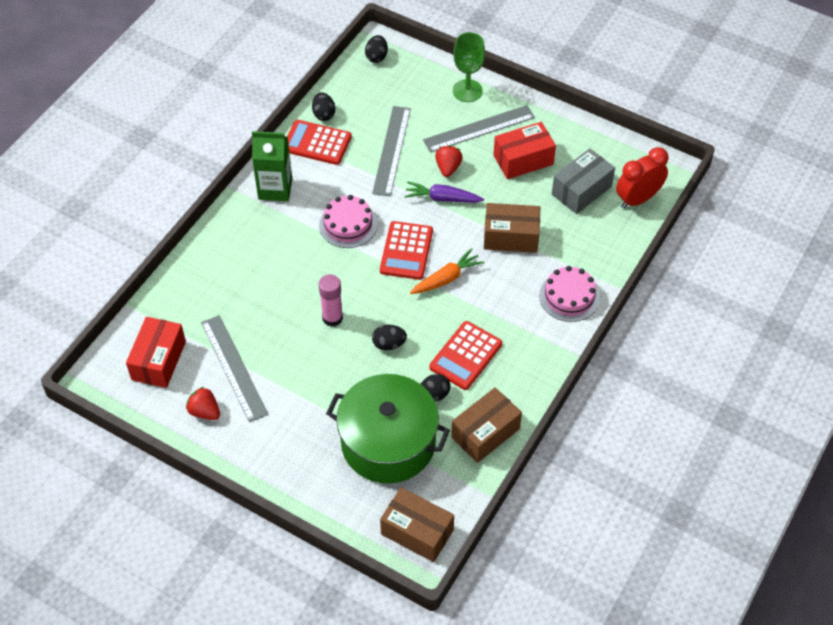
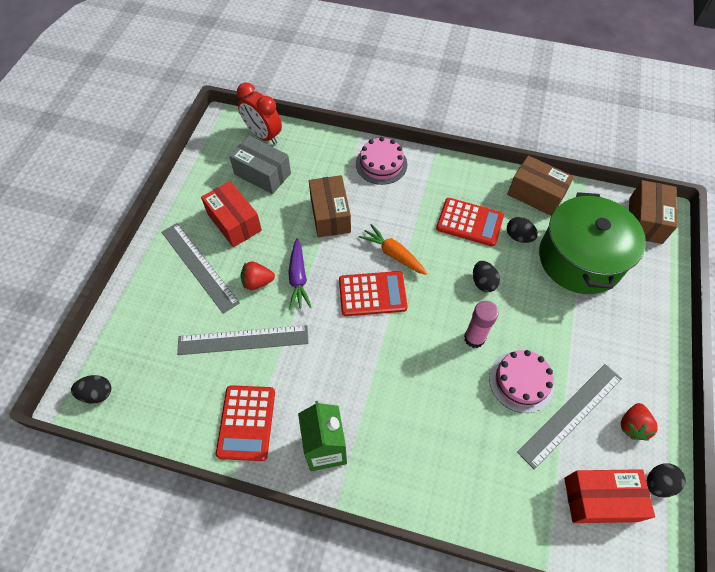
camera: 105 degrees left, 5 degrees up
(324, 114) = (199, 428): black egg -> black egg (658, 483)
(348, 224) = (355, 356): pink cake -> pink cake (521, 381)
(467, 91) = (145, 288): green goblet -> none

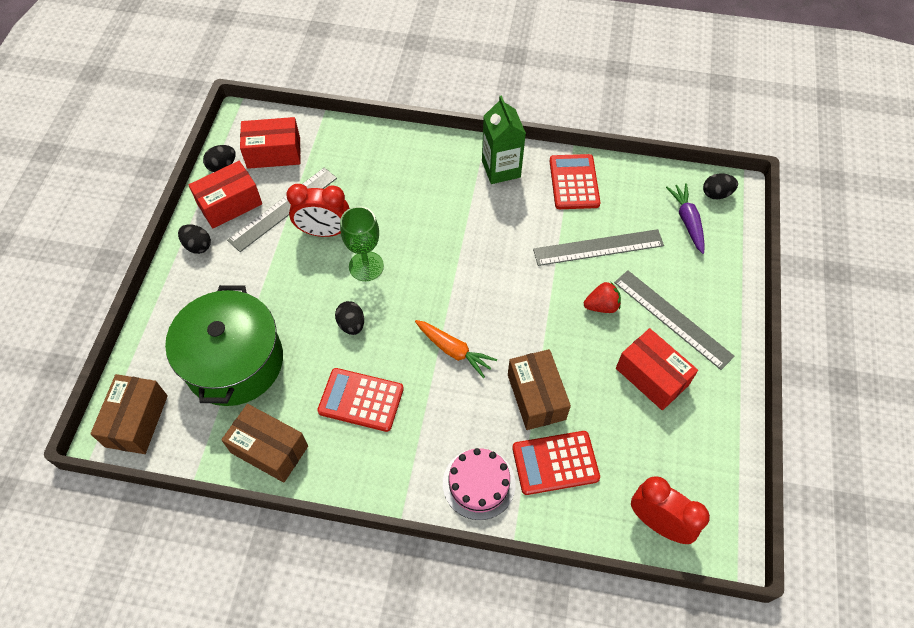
camera: 175 degrees right, 0 degrees up
(262, 174) = (639, 452): grey box -> none
(298, 278) = (557, 313): purple carrot -> purple carrot (687, 221)
(372, 294) = (473, 302): red calculator -> red calculator (555, 463)
(474, 338) = (366, 266): pink glue stick -> green goblet
(518, 237) = (302, 385): black egg -> black egg (198, 246)
(521, 381) = (324, 231): pink cake -> red clock
(632, 426) = (230, 204): red strawberry -> red box

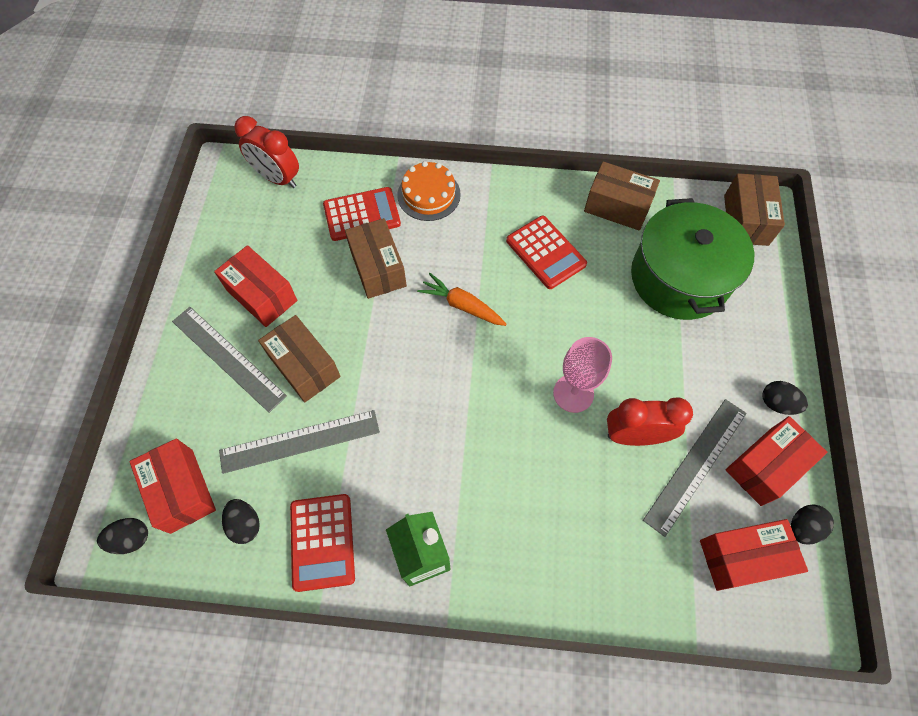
camera: 175 degrees right, 5 degrees up
(351, 324) = (573, 324): black egg -> black egg (245, 524)
(361, 400) = (545, 252): red calculator -> red calculator turned 45 degrees clockwise
(366, 266) = (573, 393): green goblet -> pink goblet
(479, 483) = (429, 195): pink cake -> orange cake
(601, 306) = (304, 366): red strawberry -> brown box
(687, 221) = (181, 490): purple carrot -> red box

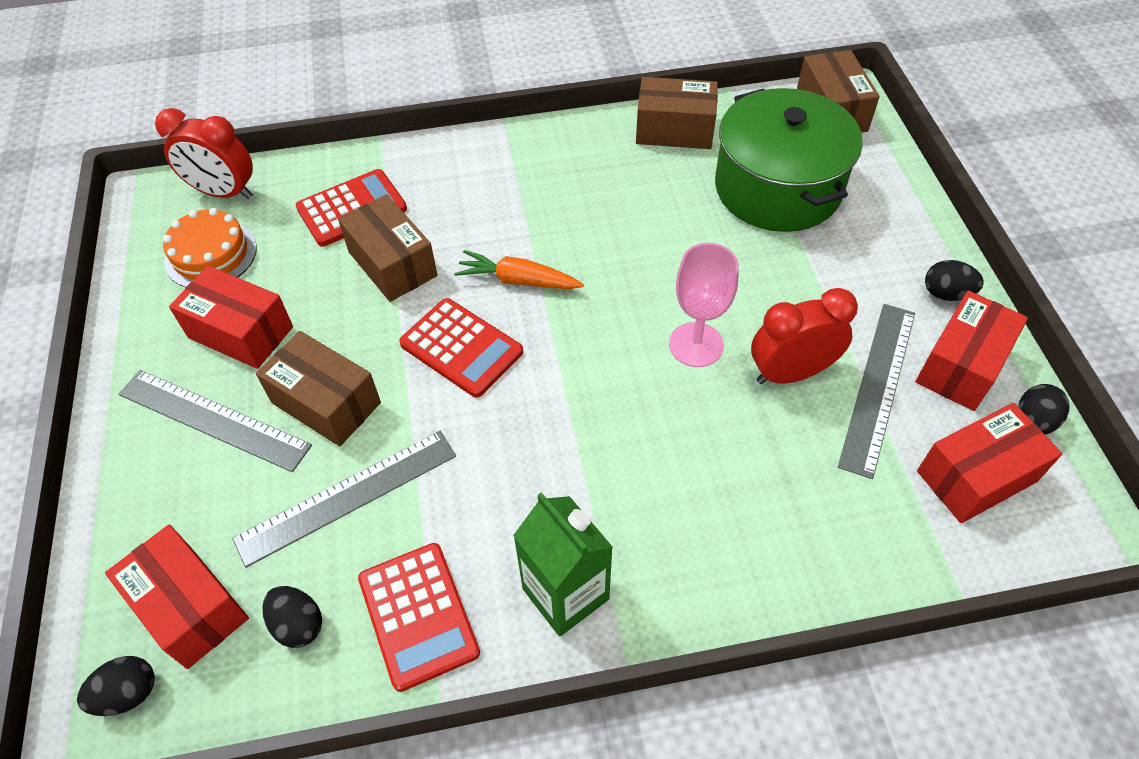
camera: 15 degrees left, 10 degrees down
(429, 195) = (433, 168): orange cake -> orange cake (211, 254)
(545, 252) = (604, 198): red calculator -> red calculator (461, 348)

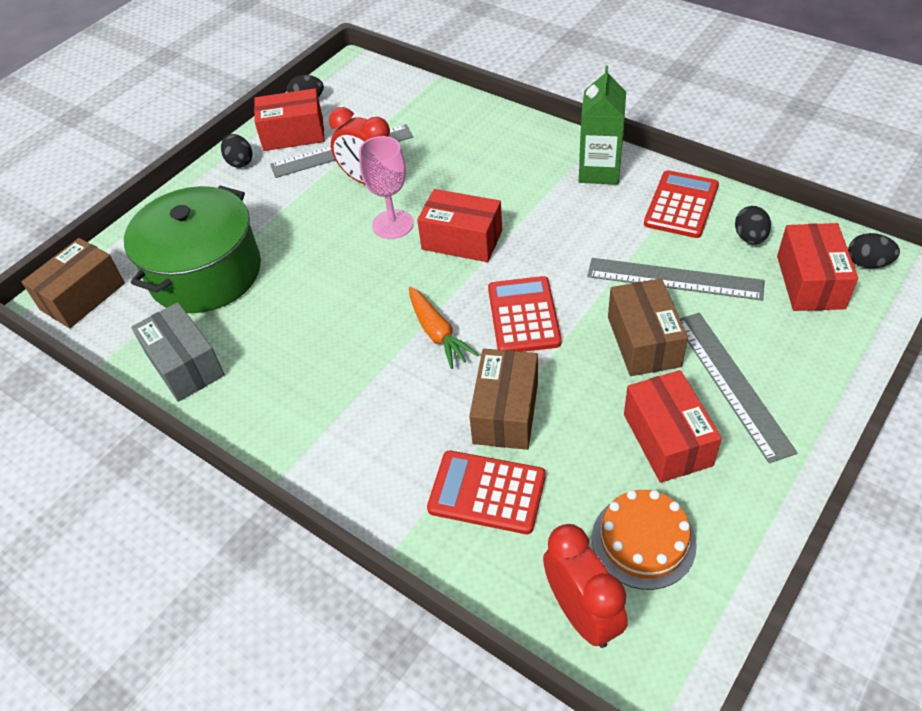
camera: 130 degrees left, 5 degrees down
(674, 130) = (185, 365): brown box -> grey box
(976, 476) = (364, 101): red box -> red box (462, 240)

